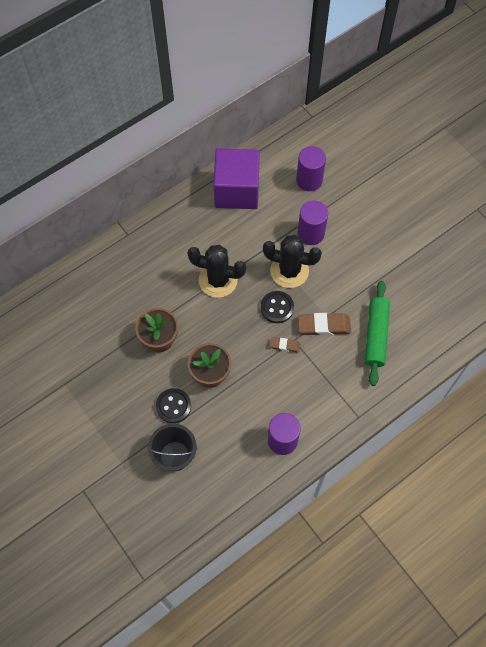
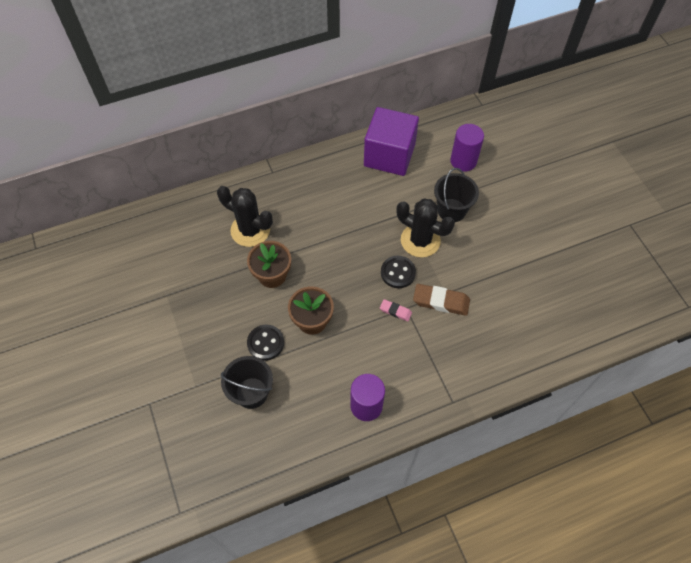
camera: 15 degrees right, 5 degrees down
(218, 280) = (346, 233): black cactus -> black cactus (250, 230)
(285, 345) = (395, 311): brown eraser -> pink eraser
(311, 233) = (451, 210): purple cylinder -> black bucket
(376, 335) = (492, 324): green rolling pin -> none

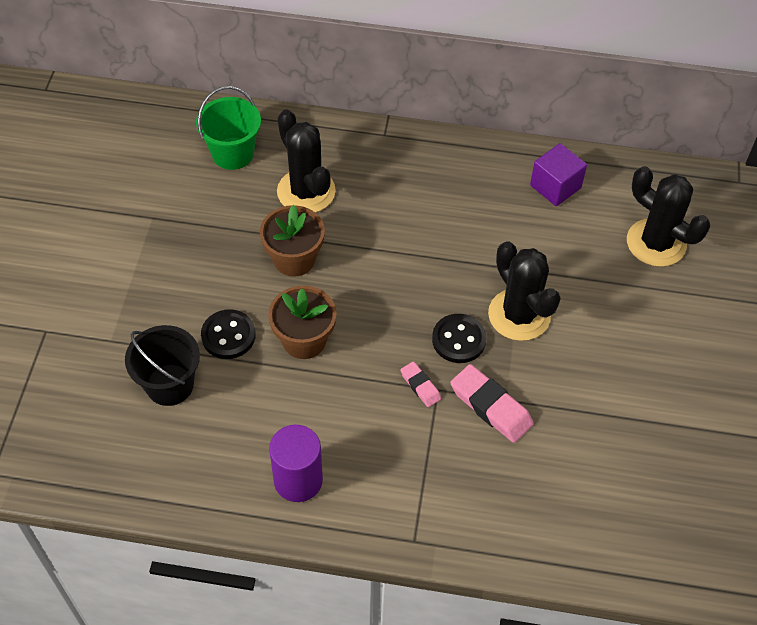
camera: 30 degrees right, 5 degrees down
(189, 229) = (233, 153): none -> green bucket
(389, 155) = (555, 186): purple cube -> purple cube, size x0.56
(441, 301) = (490, 406): brown eraser -> pink eraser
(451, 210) = (591, 298): black bucket -> none
(463, 161) = (656, 243): purple cylinder -> black cactus

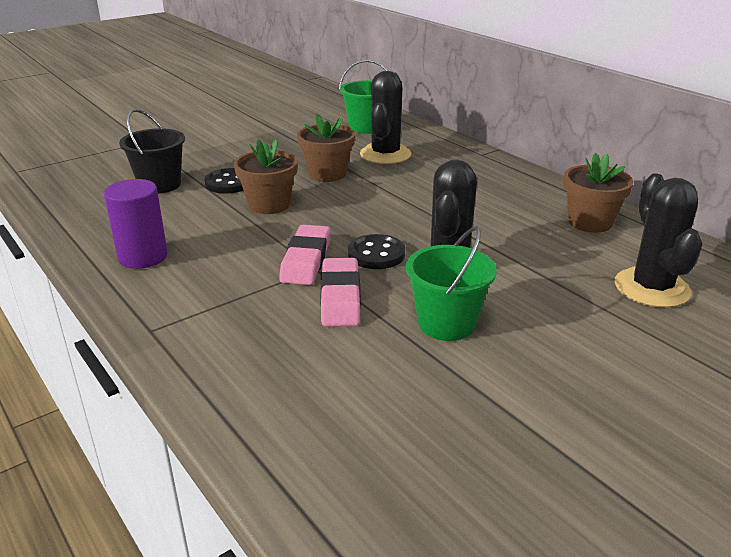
camera: 45 degrees right, 25 degrees down
(420, 386) = (306, 260): pink eraser -> pink eraser, size x1.80
(555, 186) = (590, 222): purple cube -> brown flower pot
(580, 378) = (446, 323): none -> green bucket

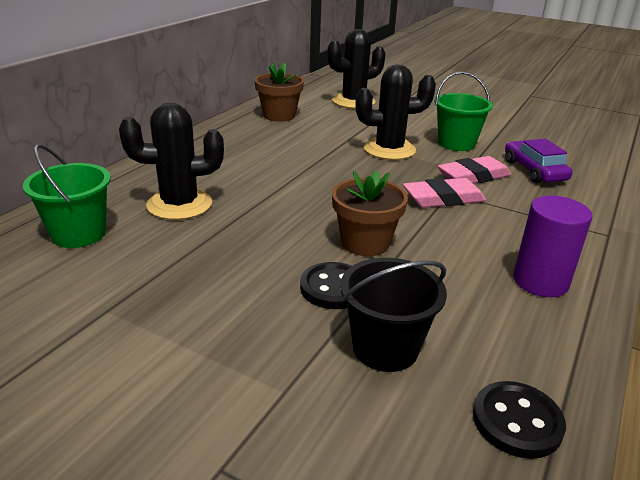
camera: 115 degrees left, 0 degrees up
(323, 354) = (534, 170): none -> purple car
(327, 174) = (259, 228): brown flower pot -> none
(376, 254) = (402, 174): black button -> black button (517, 421)

